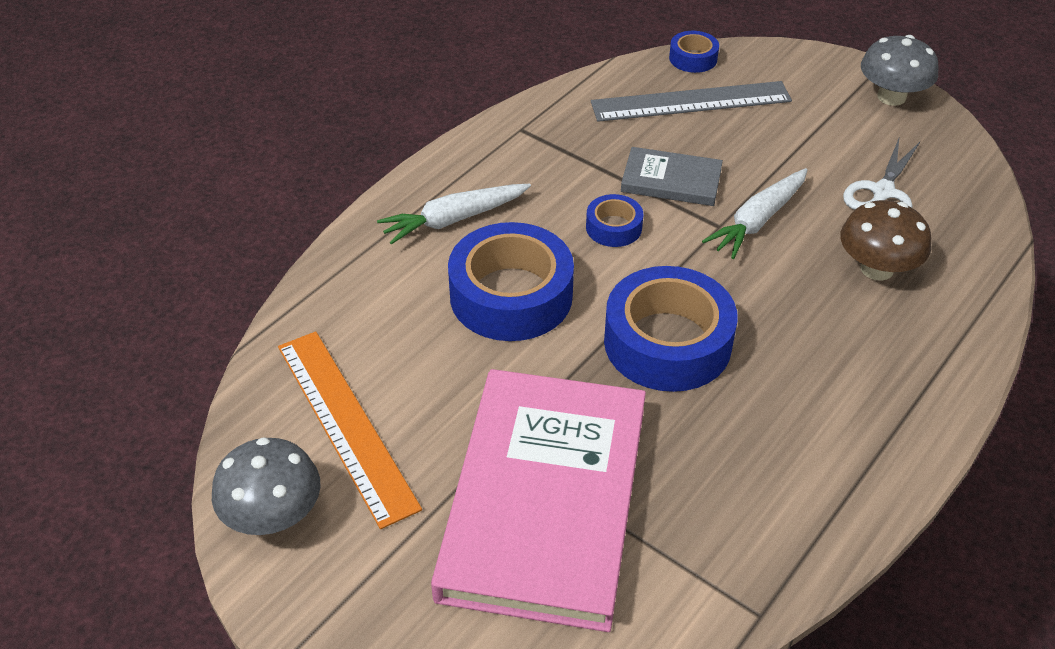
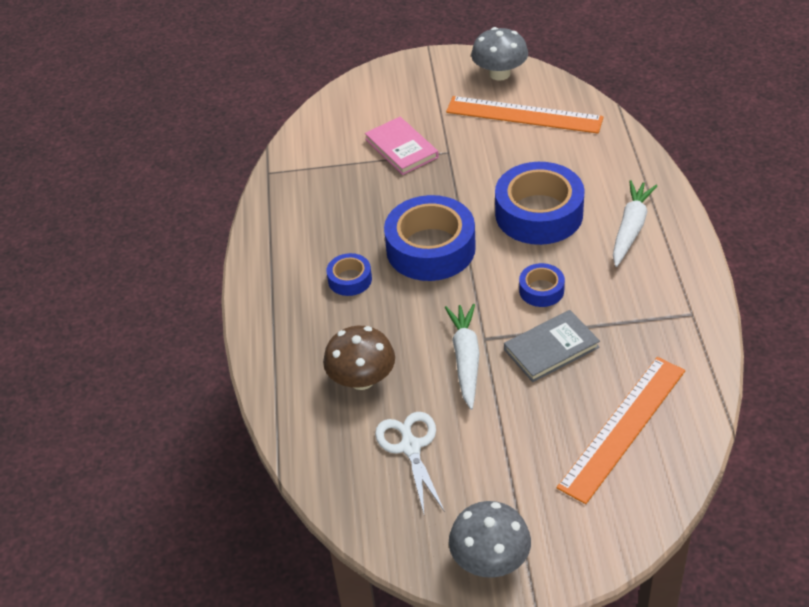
camera: 140 degrees right, 0 degrees up
(544, 501) = (401, 148): pink book -> pink book, size x0.45
(691, 102) = (623, 427): grey ruler -> orange ruler
(693, 58) = (678, 476): blue tape -> blue tape (350, 279)

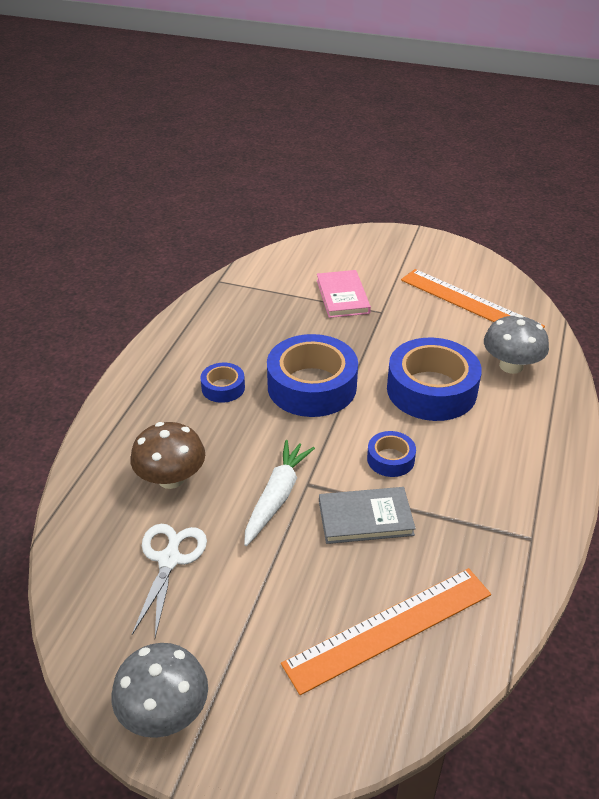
camera: 20 degrees right, 5 degrees down
(499, 74) = (468, 264): grey mushroom -> grey mushroom (511, 366)
(631, 228) = (514, 433): white carrot -> none

